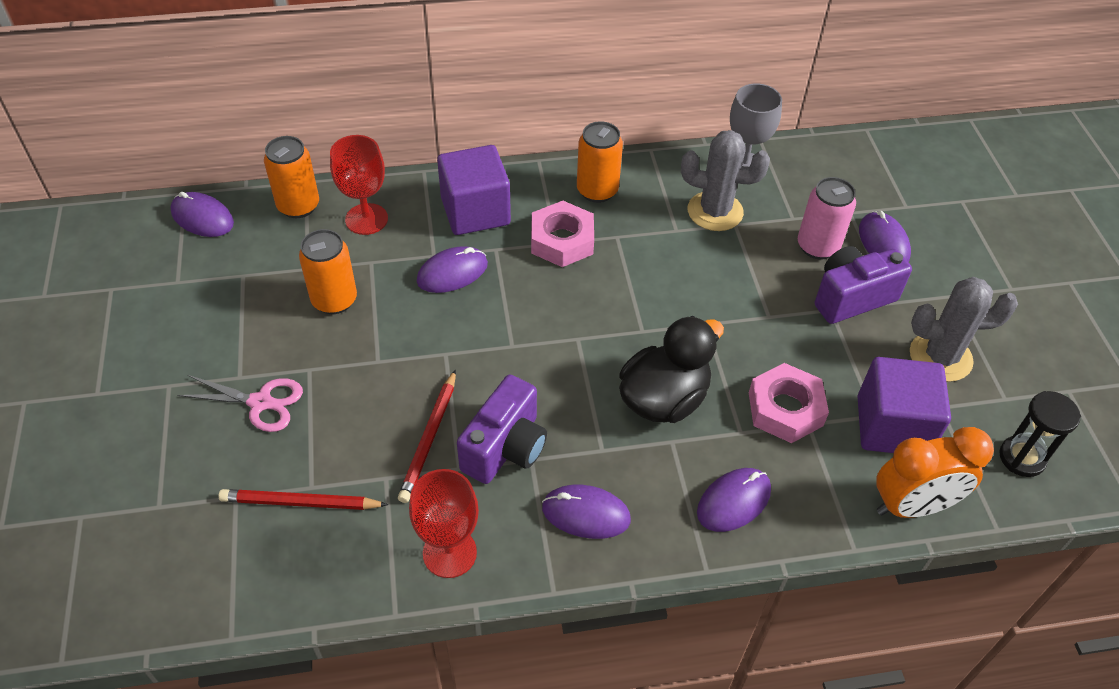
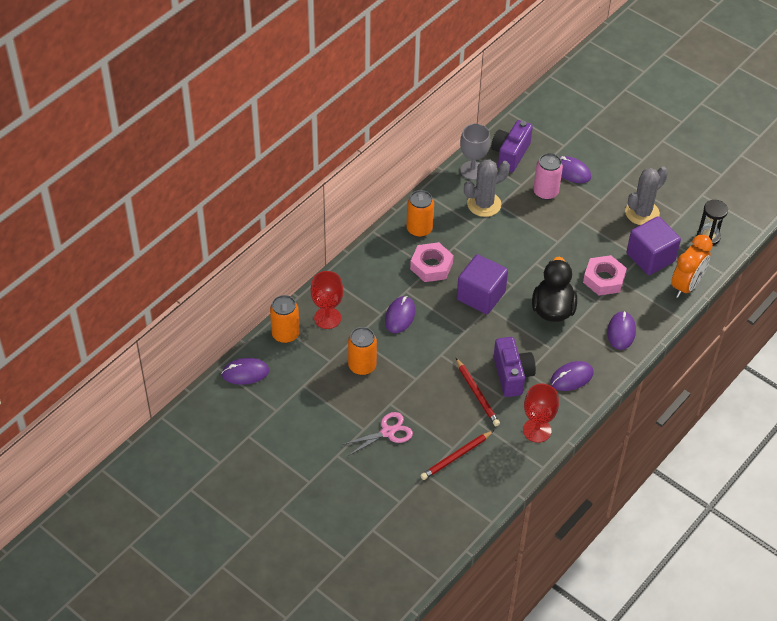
camera: 40 degrees left, 0 degrees up
(475, 211) = (374, 279): purple cube -> purple cube (481, 296)
(852, 297) = (583, 208): purple camera -> purple camera (510, 154)

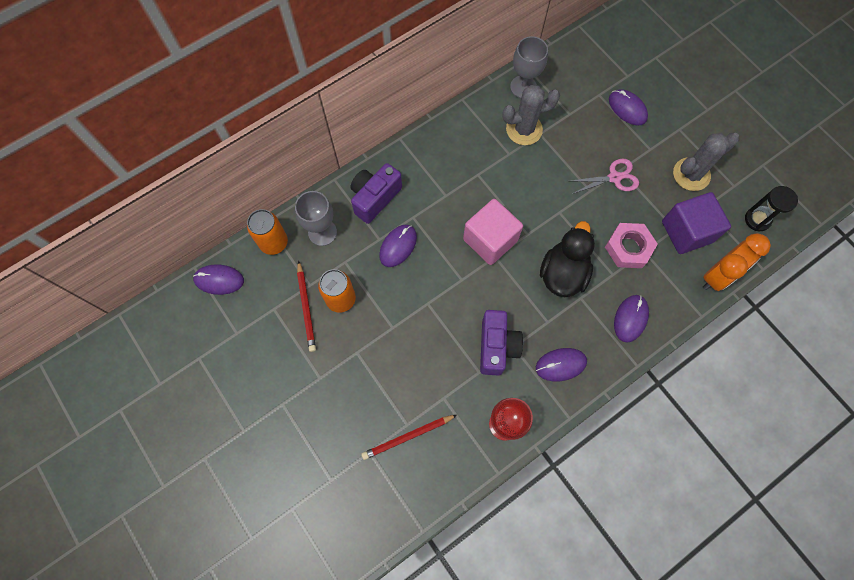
camera: 15 degrees right, 20 degrees up
(327, 318) = (322, 232): red goblet -> grey goblet
(388, 432) = (344, 388): pink scissors -> pink scissors (614, 177)
(419, 229) = (448, 146): orange can -> none
(431, 266) = (448, 192): pink nut -> none
(477, 394) = (452, 362): red pencil -> red pencil (306, 308)
(481, 296) = (490, 240): purple cube -> pink cube
(510, 154) = (567, 75): purple camera -> purple camera (375, 198)
(545, 192) = (593, 128): pink can -> none

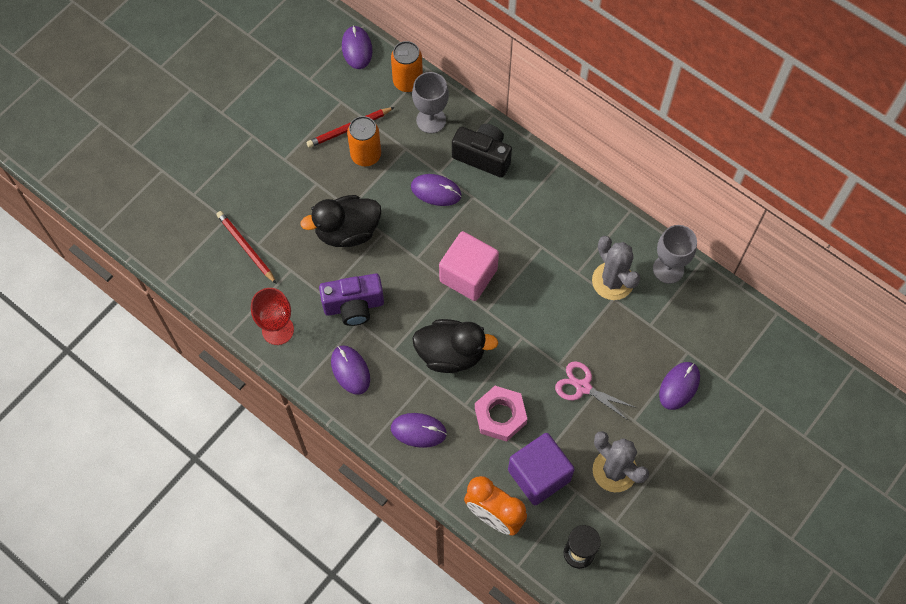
camera: 75 degrees right, 5 degrees down
(375, 198) = (483, 156): purple camera -> black camera
(417, 335) = (347, 231): none -> black duck
(614, 177) = (583, 387): pink scissors -> pink scissors turned 150 degrees clockwise

